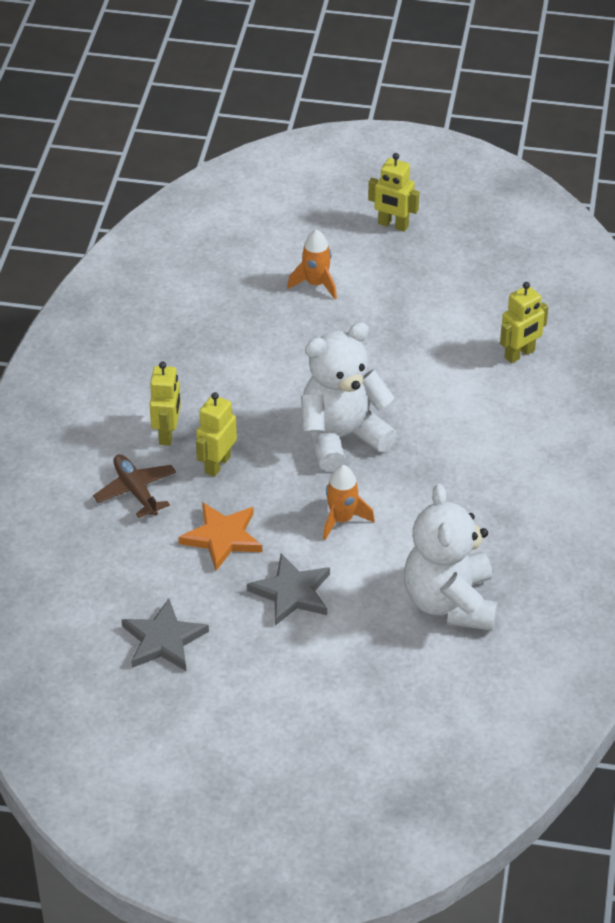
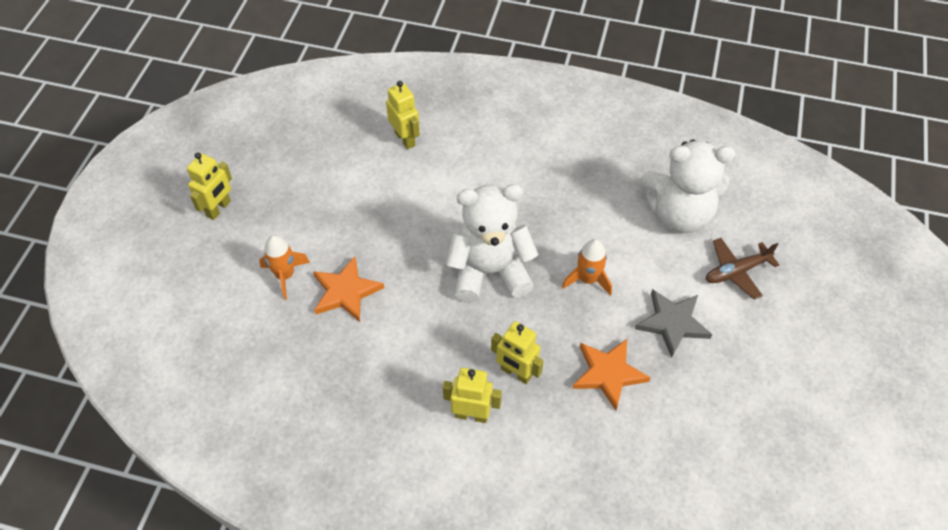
camera: 85 degrees left, 10 degrees up
(135, 491) = (546, 447): brown plane -> brown plane (736, 271)
(163, 640) = (732, 429): grey star -> none
(301, 329) = (345, 292): none -> orange star
(342, 437) = (489, 271): white teddy bear -> white teddy bear turned 105 degrees clockwise

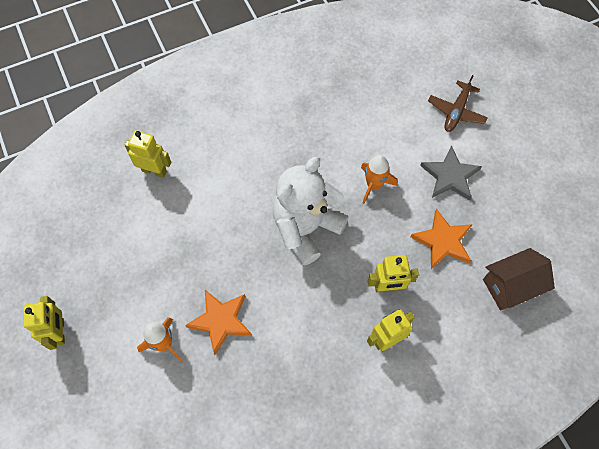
camera: 40 degrees left, 10 degrees up
(638, 462) = (510, 286): none -> brown house
(678, 214) = (389, 96): white teddy bear -> none

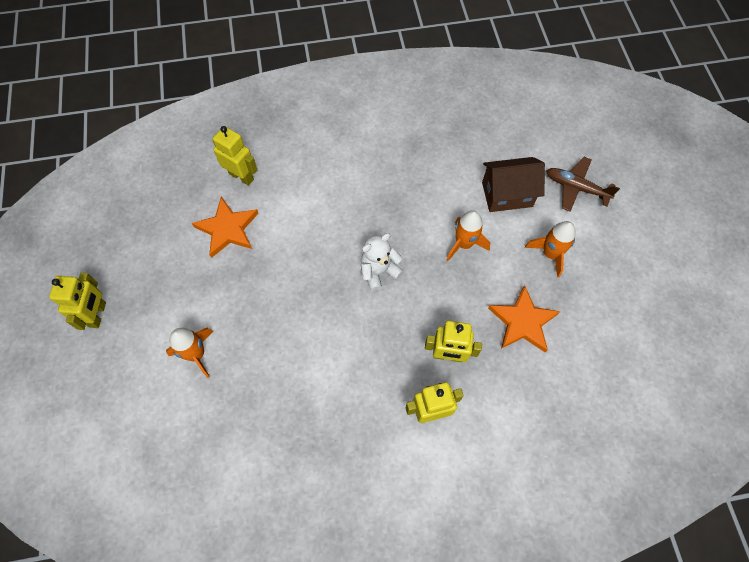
camera: 15 degrees right, 0 degrees up
(220, 321) = (261, 345): orange star -> orange star (227, 229)
(306, 228) = (379, 271): white teddy bear -> white teddy bear, size x0.53
(450, 176) = (550, 254): grey star -> orange rocket
(456, 112) = (576, 187): brown plane -> brown plane turned 75 degrees clockwise
(510, 286) = (585, 390): brown house -> brown house (507, 194)

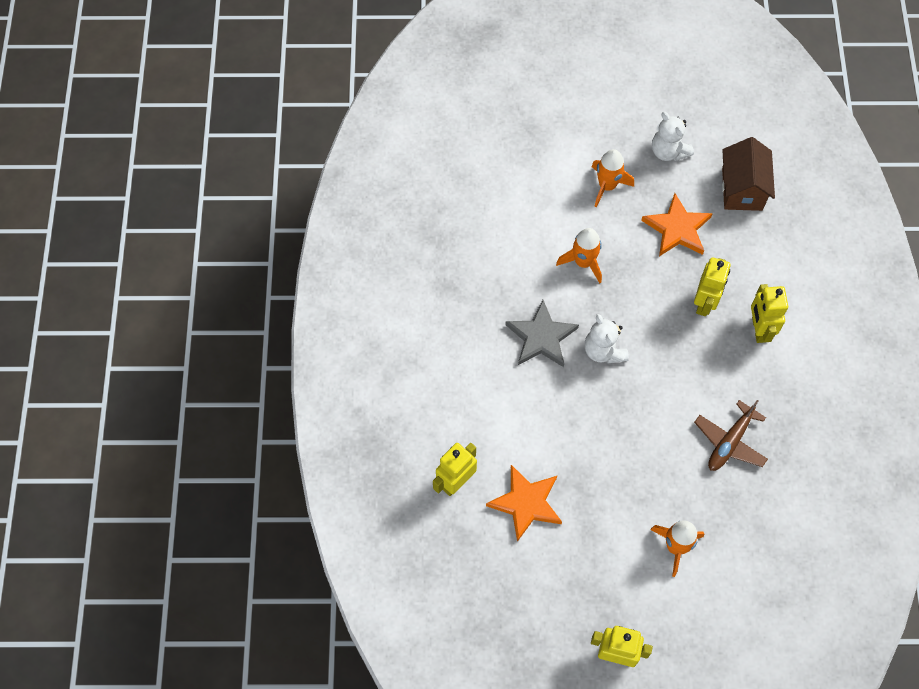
camera: 80 degrees left, 0 degrees up
(382, 220) = (541, 337): none -> grey star
(507, 194) = (530, 208): brown house -> brown house (742, 189)
(576, 187) = (533, 142): brown plane -> brown plane (729, 442)
(607, 304) = (668, 151): none -> white teddy bear

